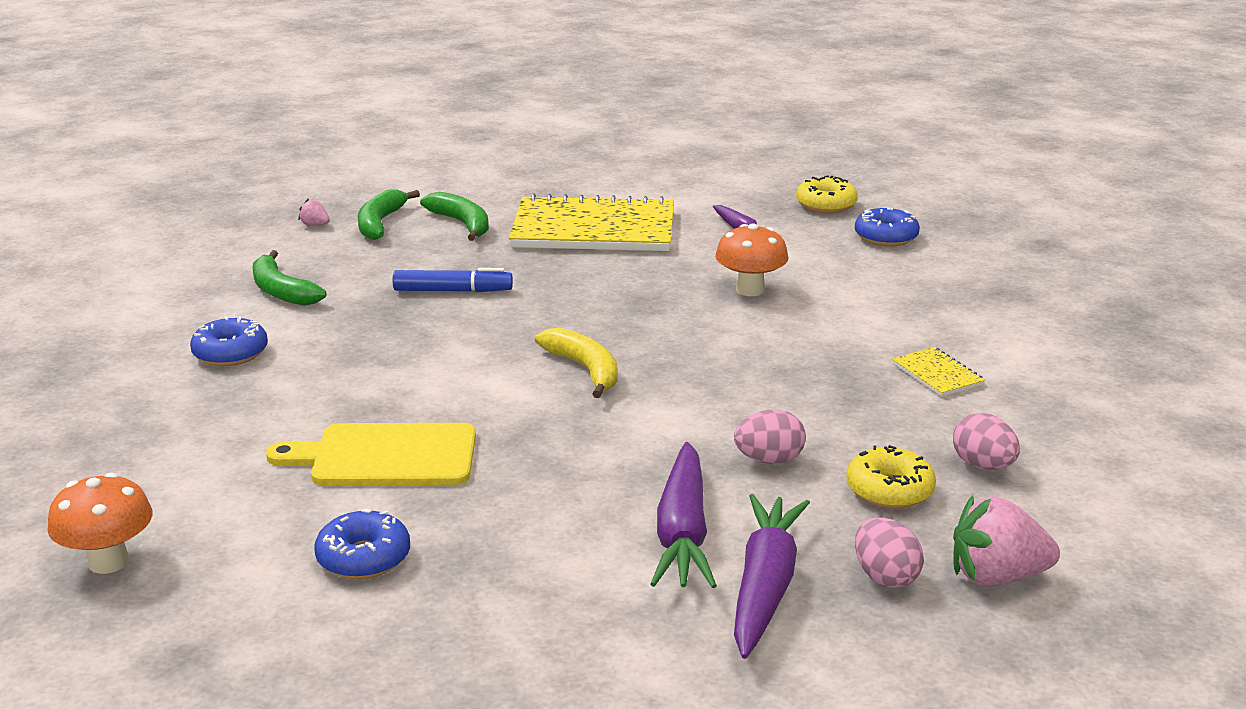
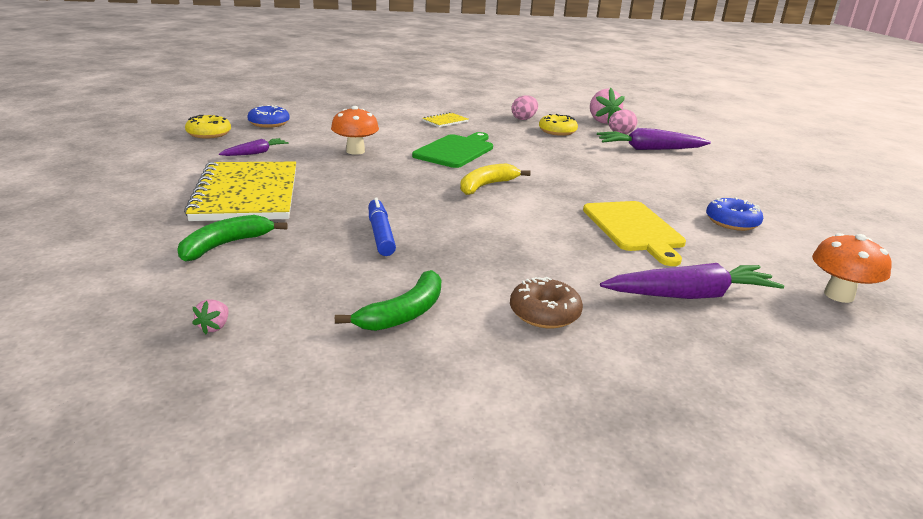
camera: 105 degrees left, 0 degrees up
(230, 353) = (544, 313): blue donut -> brown donut
(380, 223) = (216, 287): green banana -> none
(683, 532) = (628, 161): purple carrot -> purple carrot (689, 295)
(753, 365) = (455, 151): none -> green cutting board
(769, 460) = (551, 148): pink egg -> none

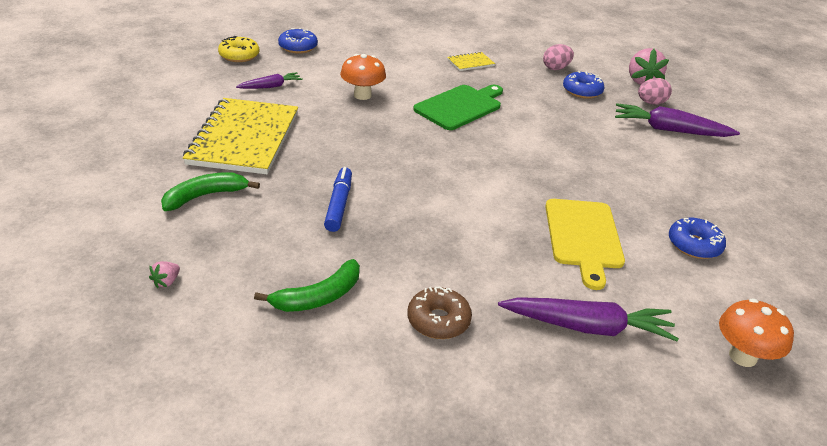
camera: 15 degrees right, 10 degrees up
(486, 186) = (466, 159): yellow banana -> none
(557, 131) = (582, 91): yellow donut -> blue donut

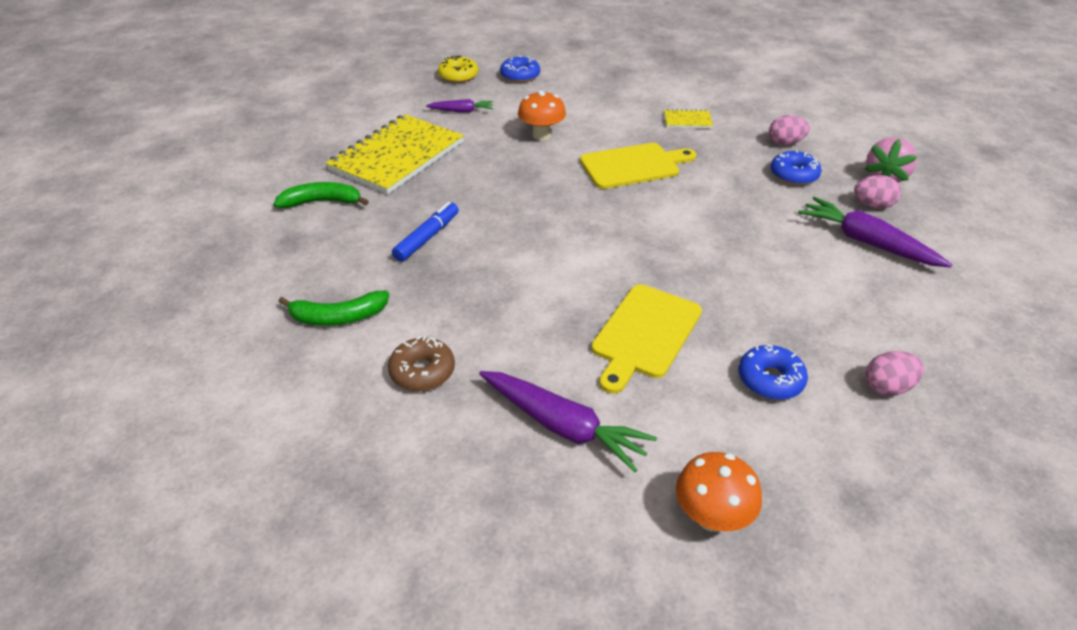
camera: 30 degrees right, 5 degrees up
(166, 282) = (233, 268): pink strawberry -> none
(460, 106) = (633, 165): green cutting board -> yellow cutting board
(765, 228) = (887, 387): none -> pink egg

